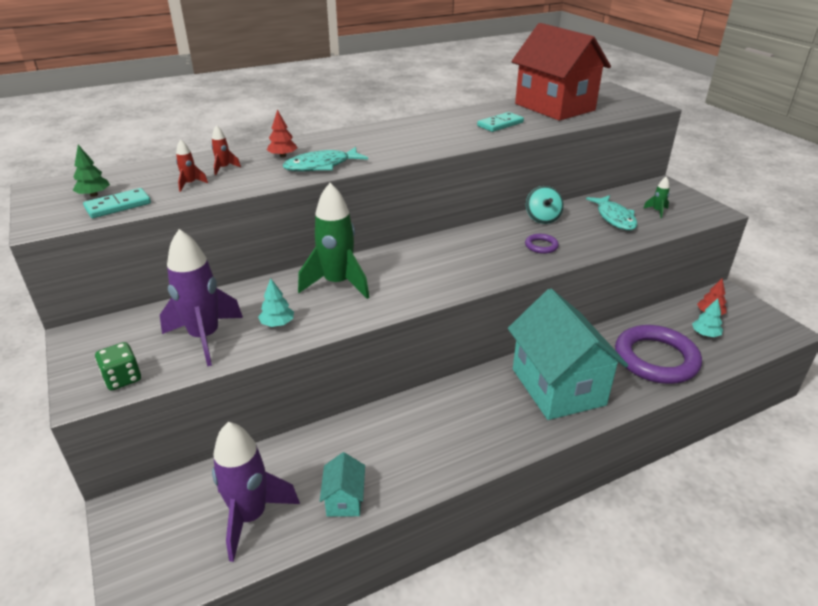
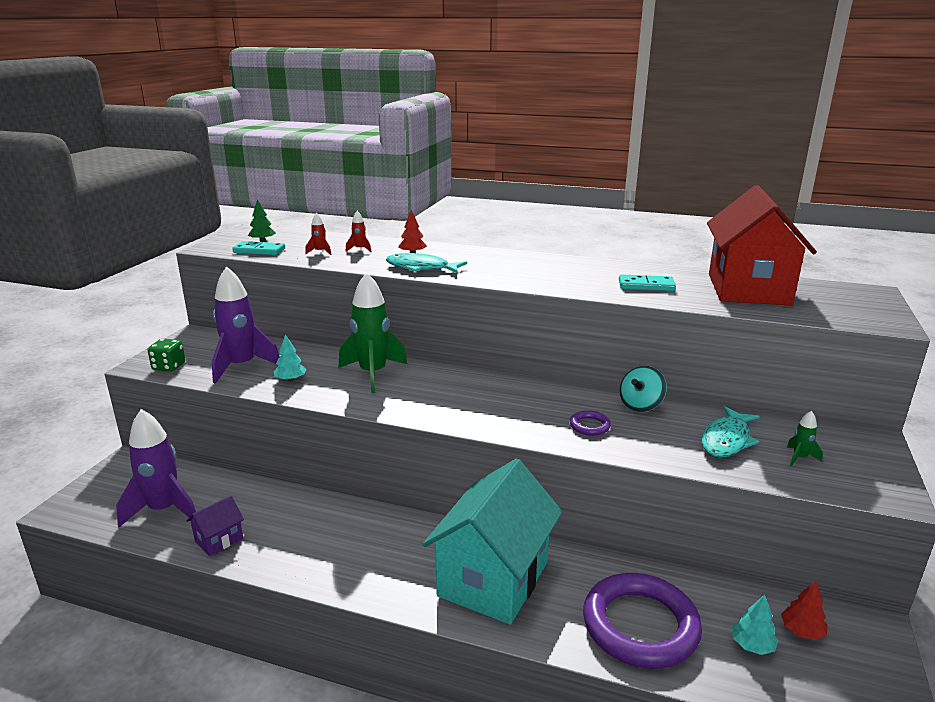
camera: 45 degrees right, 10 degrees down
(344, 500) = (219, 540): turquoise house -> purple house

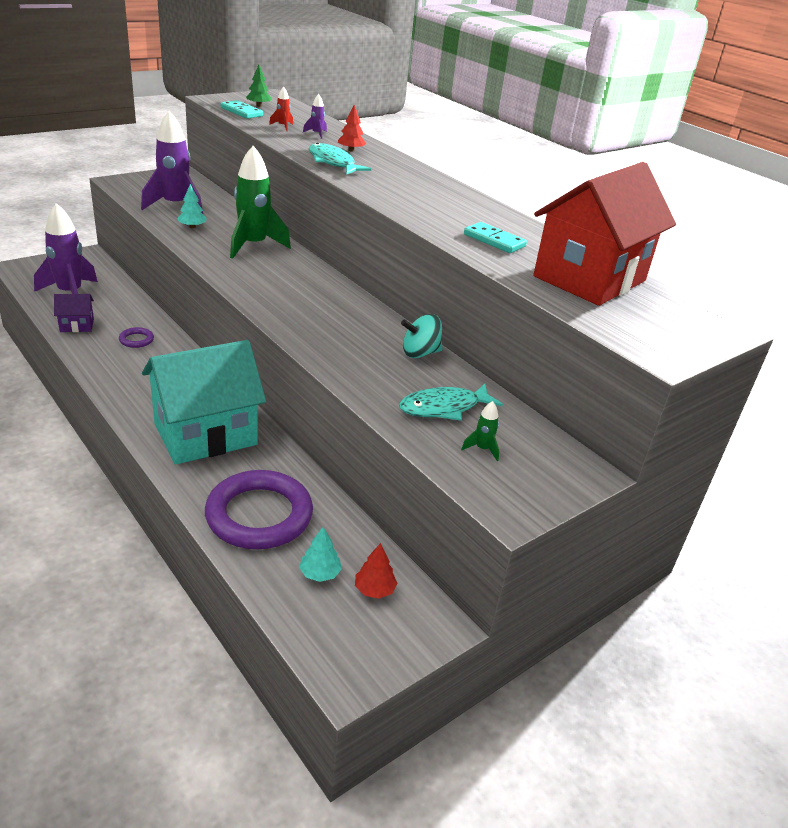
camera: 30 degrees right, 10 degrees up
(169, 366) = (131, 188): green dice -> none
(359, 249) = (317, 134): red rocket -> purple rocket
(589, 426) = (349, 347): purple ring -> purple ring (136, 340)

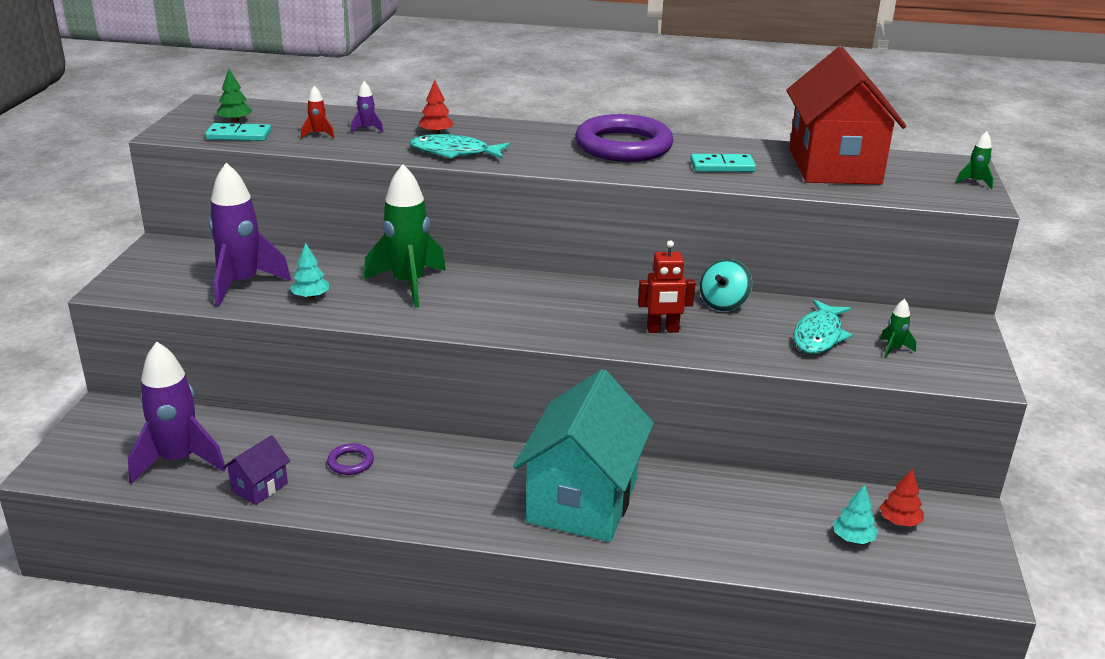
camera: 40 degrees left, 5 degrees down
(259, 515) = (742, 531): purple ring -> purple ring (623, 146)
(342, 344) = (662, 330): none -> red robot
(698, 344) = (974, 182): none -> green rocket

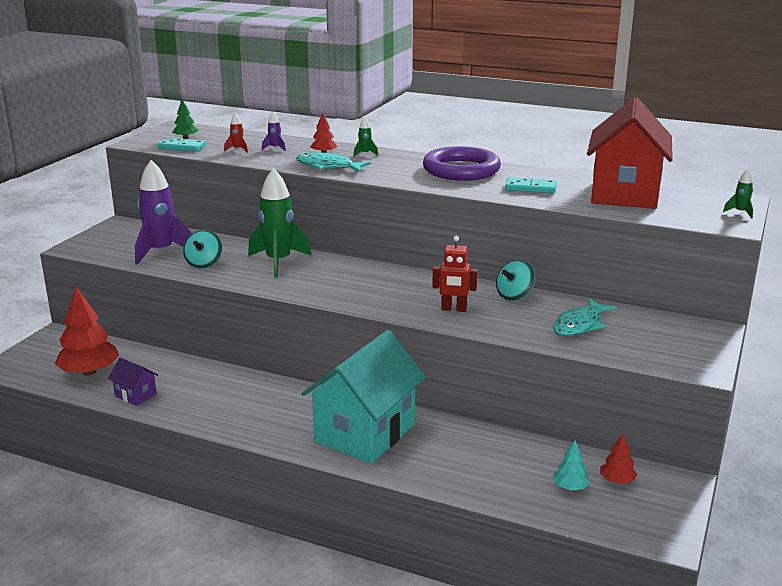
camera: 15 degrees right, 5 degrees down
(178, 461) = (89, 372): purple rocket -> red tree
(259, 487) = (135, 395): purple house -> purple house turned 75 degrees clockwise
(310, 296) = (204, 264): turquoise tree -> turquoise spinning top
(350, 462) = (207, 387): purple ring -> none
(893, 349) = (638, 340): green rocket -> green rocket (365, 154)

